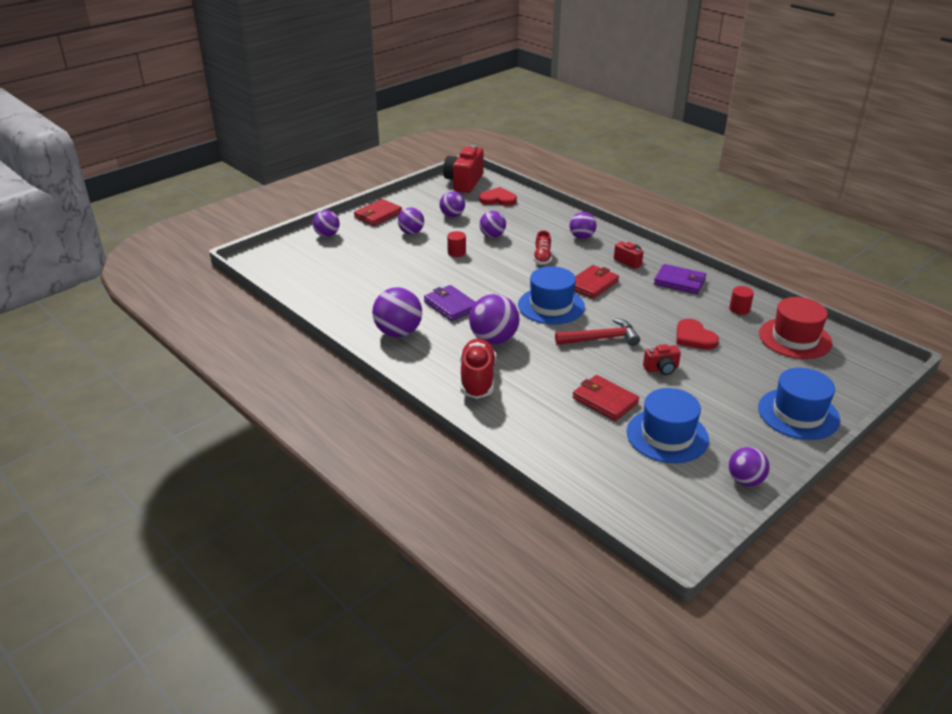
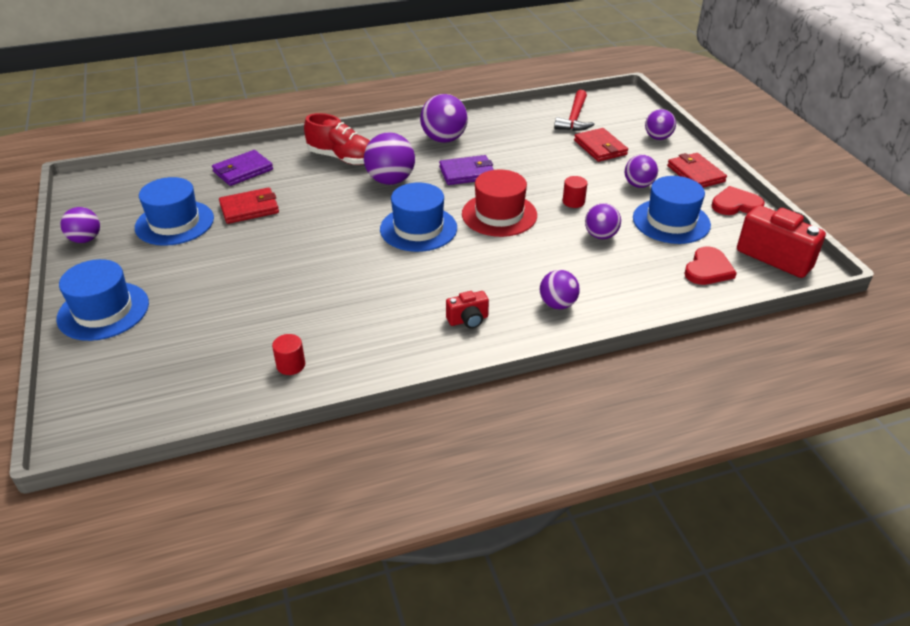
camera: 115 degrees right, 5 degrees up
(452, 216) = (671, 221): purple ball -> blue hat
(542, 258) = (523, 255): red shoe -> none
(592, 284) = (437, 271): red wallet -> red wallet (600, 148)
(601, 338) = (335, 239): red hammer -> red hammer (574, 118)
(661, 369) = (254, 256): red camera -> none
(679, 282) = (389, 343): purple wallet -> purple wallet (243, 171)
(694, 337) = (277, 301): red heart -> red heart (735, 204)
(795, 338) = (196, 381): red hat -> red hat (499, 214)

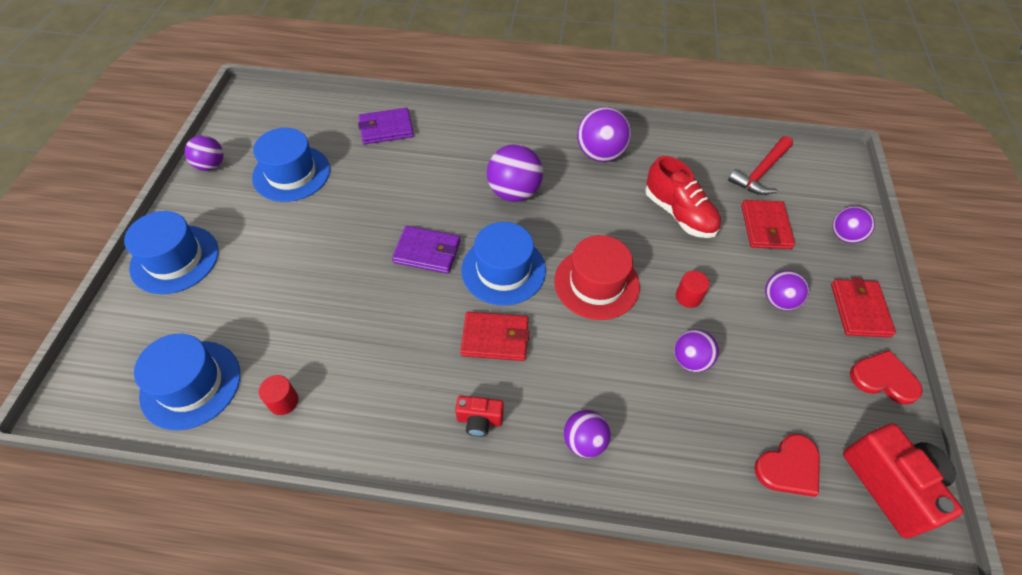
camera: 25 degrees right, 15 degrees up
(249, 208) = (364, 180): red wallet -> red wallet (495, 338)
(342, 158) = (485, 145): red shoe -> red shoe (679, 214)
(467, 173) = (597, 211): purple wallet -> purple wallet (427, 252)
(671, 221) = (786, 372): blue hat -> blue hat (191, 384)

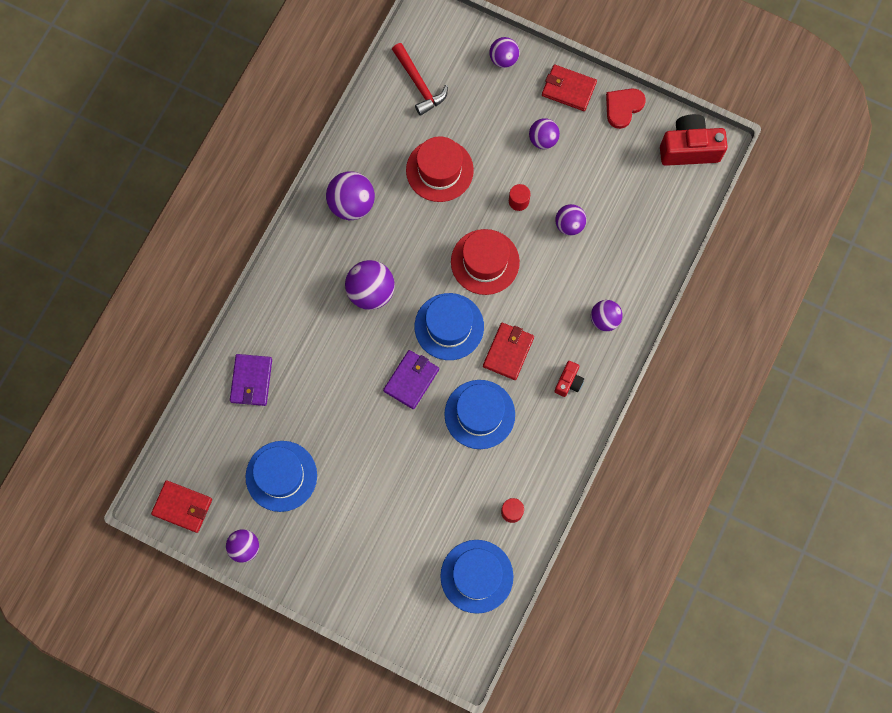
camera: 70 degrees left, 20 degrees up
(175, 259) = (350, 584): blue hat -> blue hat (479, 414)
(679, 214) = (439, 170): red shoe -> red hat
(765, 227) = (475, 112): red wallet -> red wallet (182, 507)
(789, 467) = (660, 201): red heart -> none

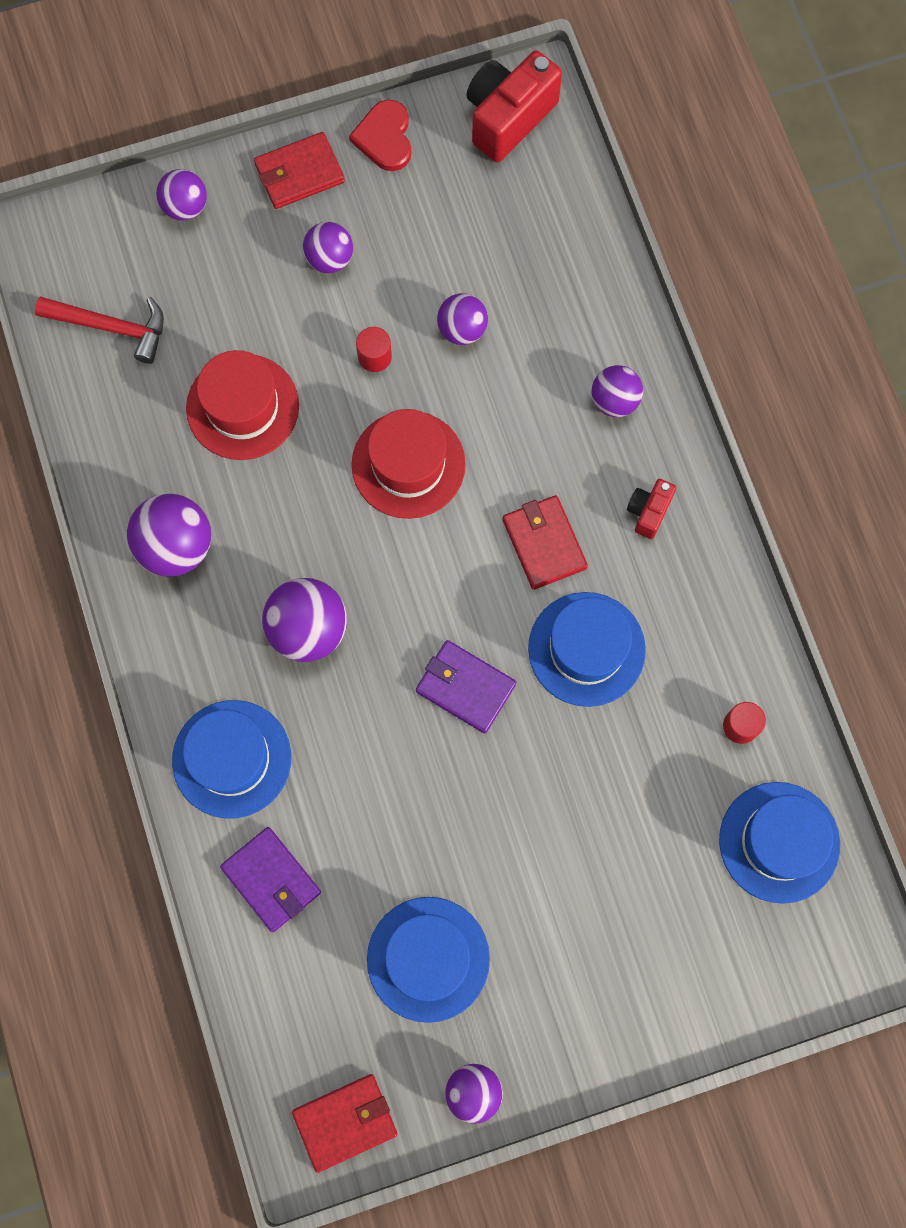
camera: 45 degrees left, 0 degrees up
(411, 380) = (465, 687): purple wallet -> purple wallet turned 45 degrees counterclockwise
(449, 326) = (444, 581): blue hat -> blue hat (232, 759)
(568, 382) = (648, 512): red camera -> red camera turned 135 degrees counterclockwise

